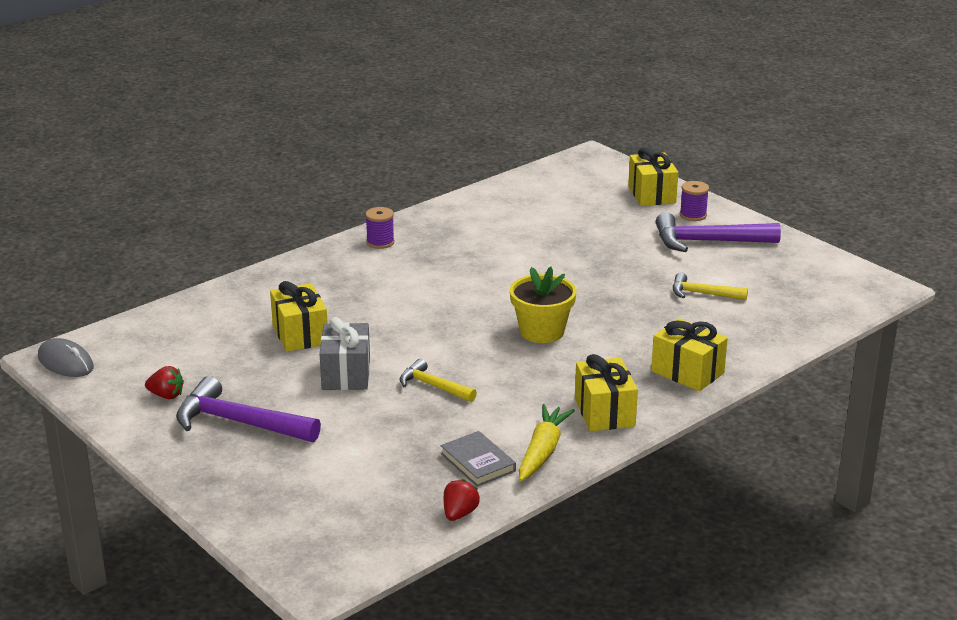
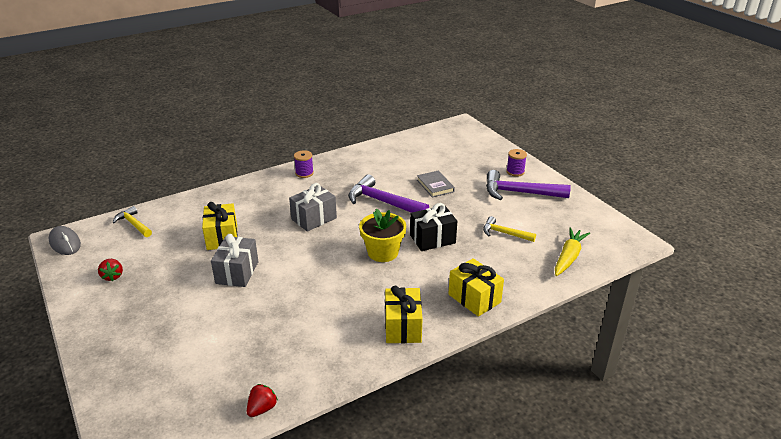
camera: 10 degrees right, 5 degrees up
(166, 395) = (112, 276): red strawberry -> red strawberry turned 45 degrees clockwise
(239, 422) = (147, 304): purple hammer -> purple hammer (383, 202)
(423, 299) = (314, 218): none -> grey gift
(433, 386) = (291, 289): yellow hammer -> yellow hammer (133, 224)
(478, 462) = (295, 361): grey book -> grey book (435, 186)
(542, 451) = (345, 357): yellow carrot -> yellow carrot (568, 257)
(605, 309) = (432, 239): none -> black gift
(652, 194) = (492, 154): yellow gift -> none

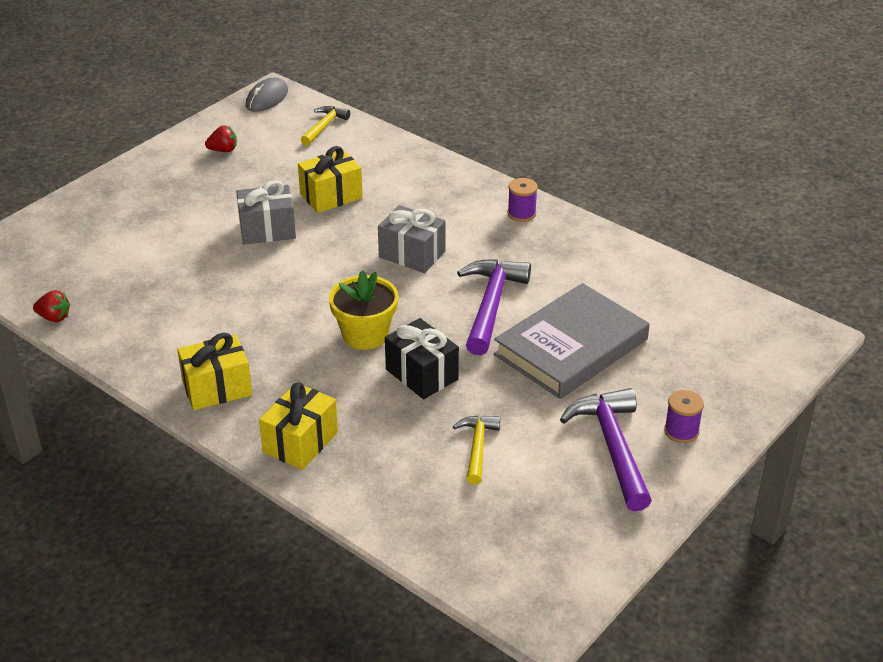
camera: 70 degrees right, 5 degrees up
(112, 276) = (223, 150): red strawberry -> red strawberry turned 150 degrees counterclockwise
(435, 186) = (571, 347): grey book -> grey book, size x2.13
(568, 257) = (449, 531): yellow carrot -> none

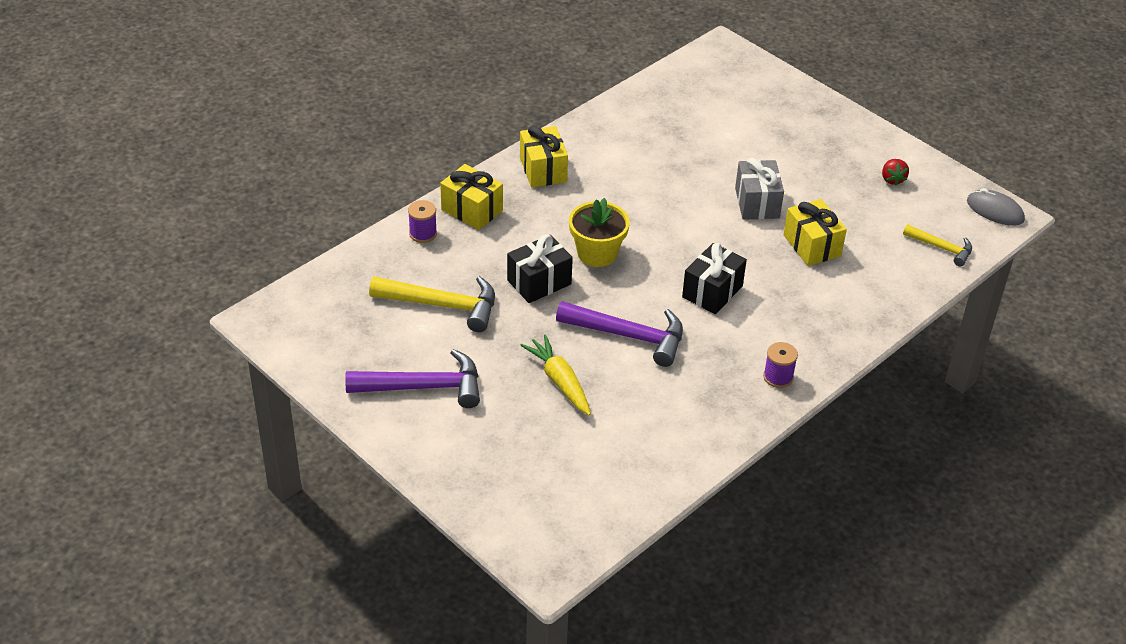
camera: 95 degrees right, 5 degrees up
(54, 317) = (643, 89): red strawberry -> none
(412, 254) = (712, 292): grey gift -> black gift
(477, 447) = (443, 305): yellow hammer -> yellow hammer, size x1.72
(571, 347) = (560, 381): grey book -> yellow carrot
(681, 431) = (432, 436): purple spool -> purple spool (423, 234)

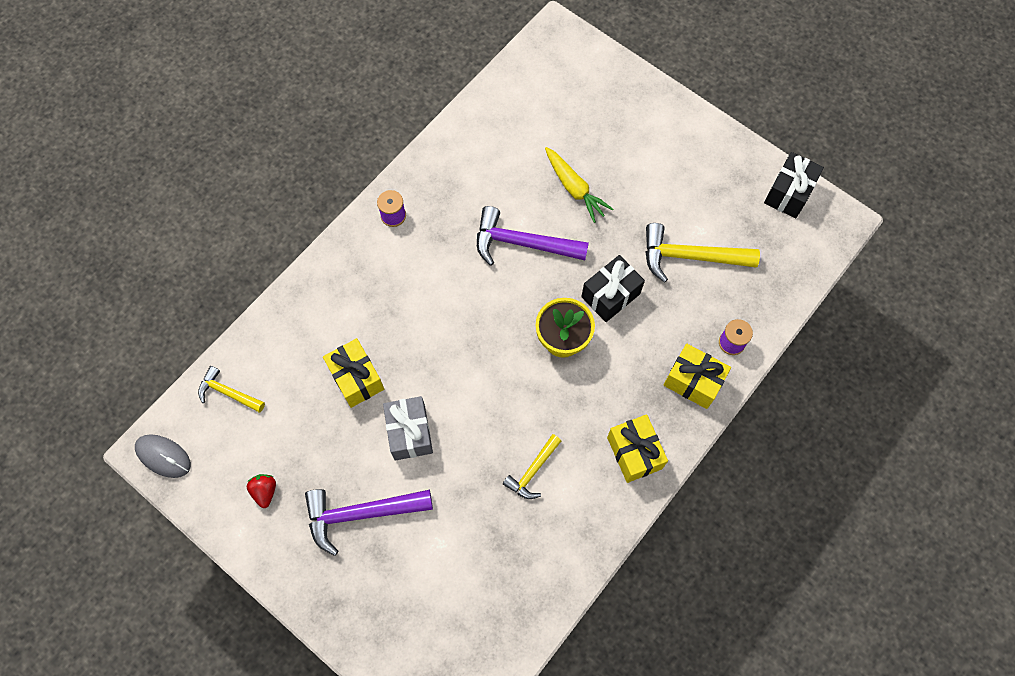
camera: 175 degrees right, 25 degrees up
(424, 387) = (683, 169): purple hammer -> purple hammer (360, 514)
(641, 168) = (532, 471): none -> yellow hammer
(712, 292) = (451, 305): black gift -> black gift (788, 193)

